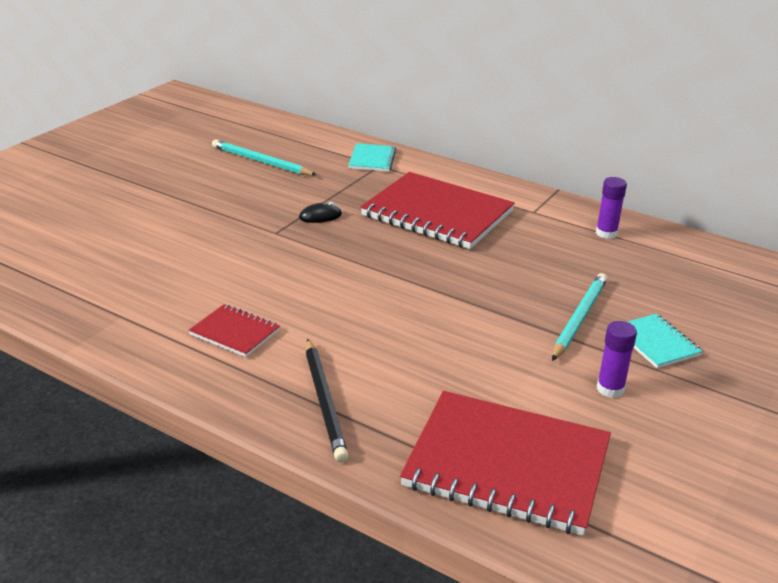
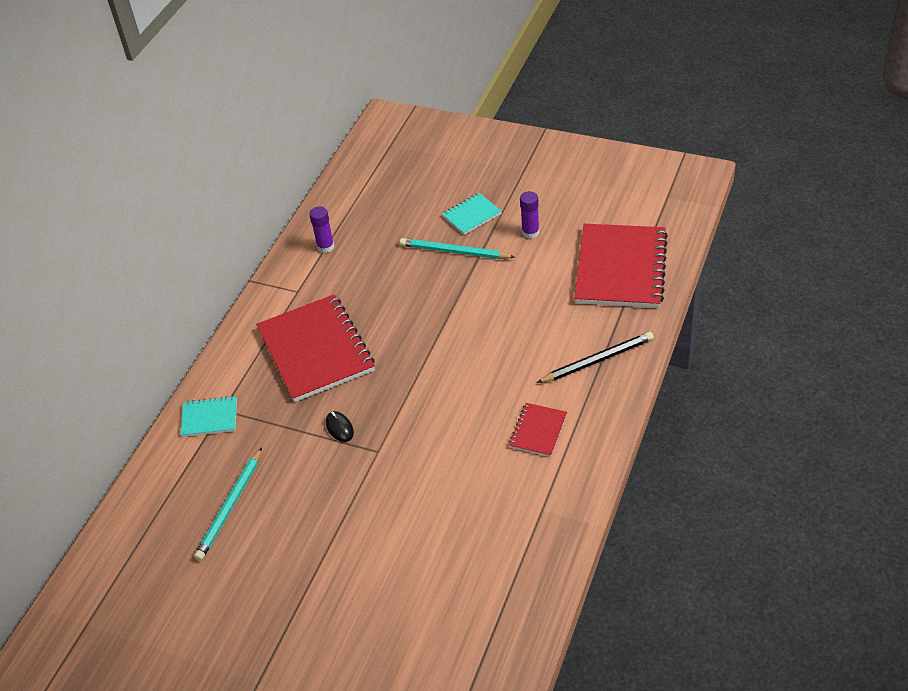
camera: 95 degrees left, 15 degrees up
(437, 214) = (316, 350): red notebook -> red notebook turned 45 degrees counterclockwise

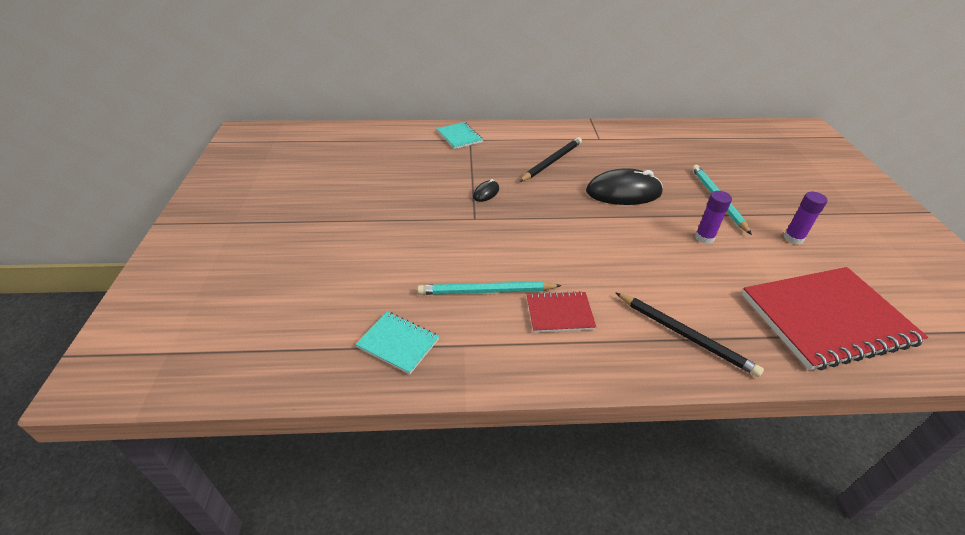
camera: 60 degrees right, 5 degrees down
(230, 506) = (387, 166): turquoise pencil -> turquoise pencil (486, 291)
(316, 350) = (552, 161): red notebook -> black pencil
(325, 247) = (652, 138): purple glue stick -> purple glue stick (704, 237)
(404, 315) = (623, 192): none -> black mouse
(471, 215) = (769, 197): turquoise notebook -> turquoise notebook (398, 343)

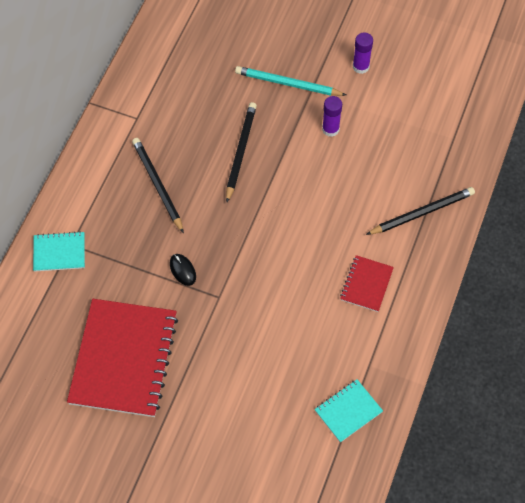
camera: 65 degrees left, 20 degrees up
(486, 291) = (320, 326): turquoise pencil -> none
(623, 192) = (240, 151): black mouse -> black pencil
(827, 319) = (446, 113): red notebook -> red notebook (124, 359)

